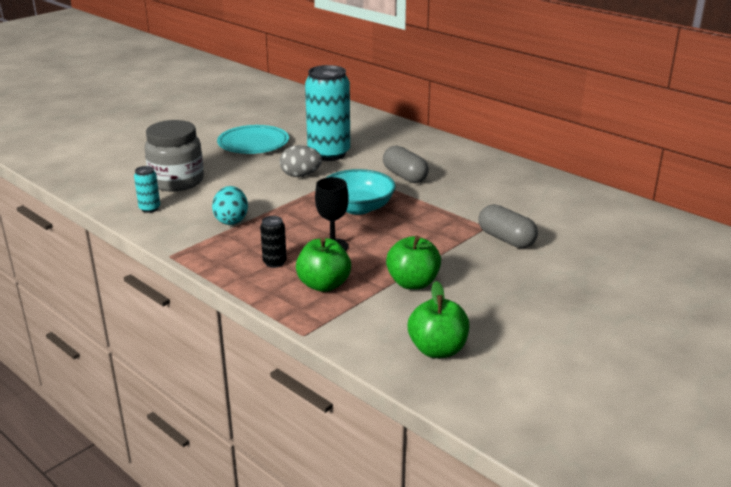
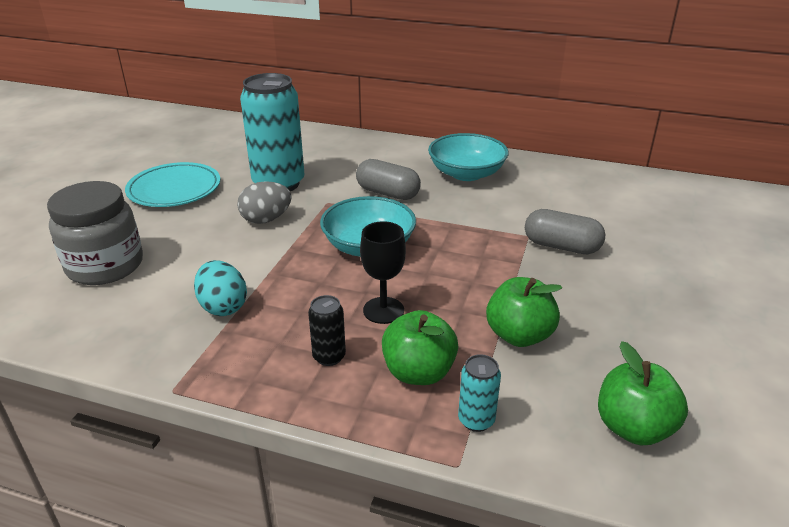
camera: 25 degrees left, 5 degrees up
(149, 208) = (91, 319): turquoise can -> turquoise can (476, 420)
(482, 175) = (466, 173): none -> turquoise bowl

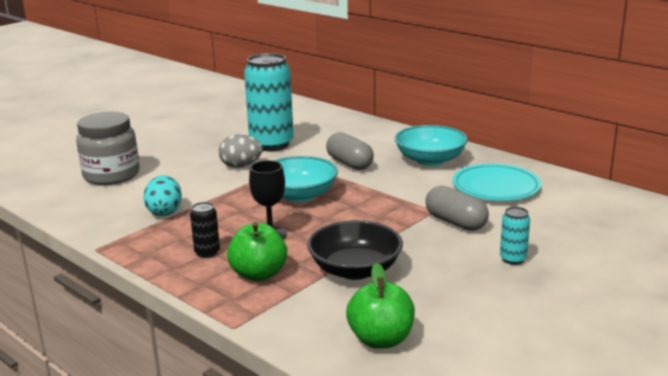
camera: 25 degrees right, 10 degrees down
(174, 189) = (194, 137): turquoise plate -> turquoise plate (496, 187)
(476, 420) = (271, 308): turquoise can -> turquoise can (513, 259)
(519, 335) = (355, 269): green apple -> black bowl

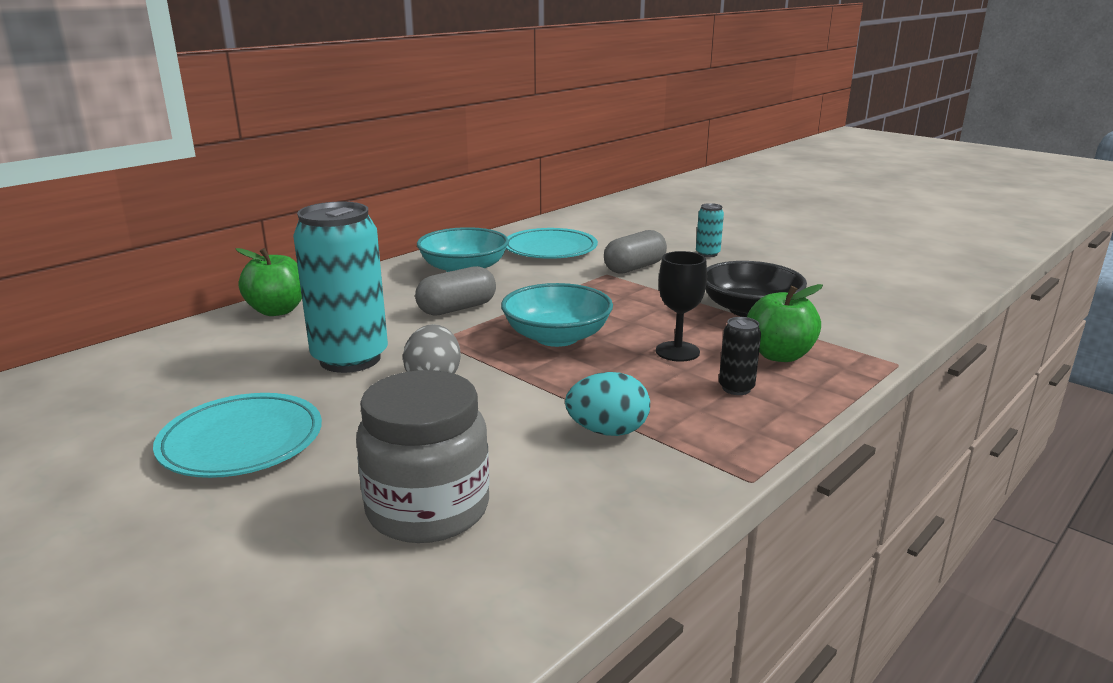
camera: 90 degrees left, 0 degrees up
(186, 136) = (241, 441): none -> turquoise plate
(381, 339) = (871, 303): green apple -> green apple (277, 310)

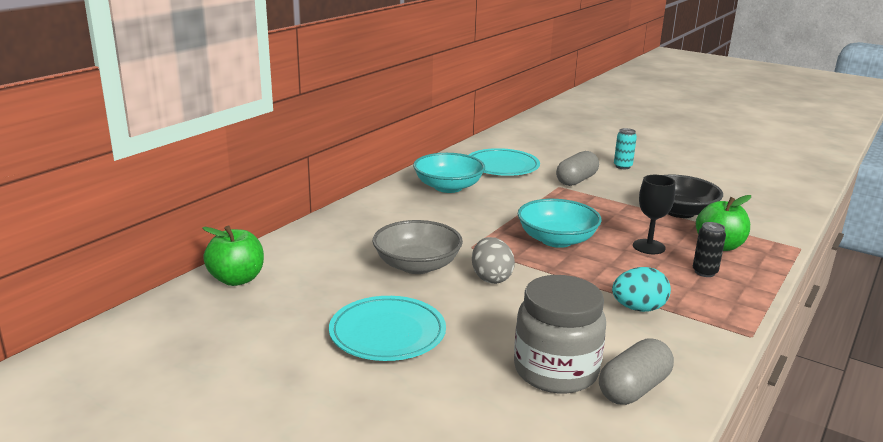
camera: 10 degrees left, 0 degrees up
(277, 310) = (328, 228): green apple -> green apple (237, 279)
(350, 359) = (417, 265): turquoise can -> grey bowl
(457, 308) = (467, 220): grey capsule -> grey capsule (633, 389)

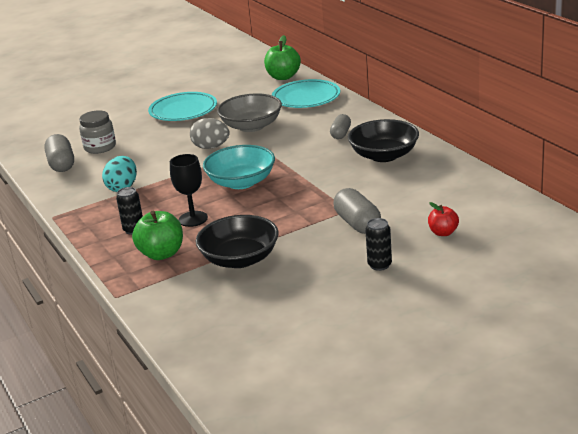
camera: 120 degrees right, 5 degrees up
(411, 212) = (341, 134): none -> grey capsule
(448, 187) = (384, 155): turquoise bowl -> black bowl
(502, 166) = (423, 191): turquoise plate -> turquoise plate (306, 98)
(555, 371) = (100, 147): grey jar -> grey jar, size x0.65
(558, 154) = (443, 233): none -> red apple
(622, 166) = (379, 265): turquoise can -> black can

